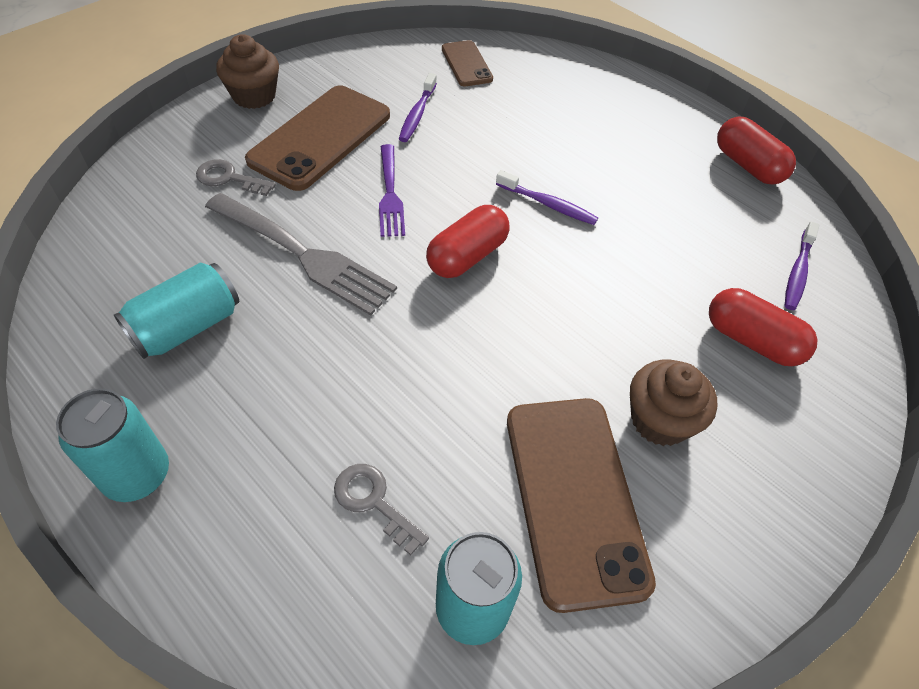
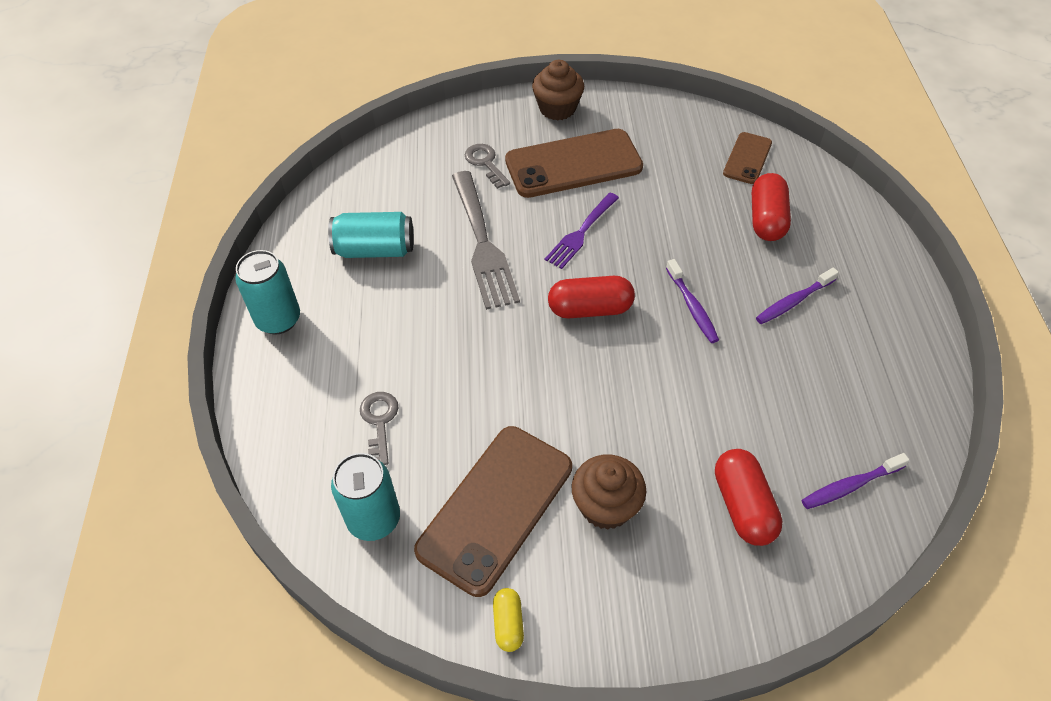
camera: 45 degrees right, 0 degrees up
(417, 114) = (663, 181): purple toothbrush -> purple toothbrush (793, 301)
(699, 599) = (508, 623): none -> yellow capsule
(747, 165) = (913, 376): red capsule -> red capsule (766, 219)

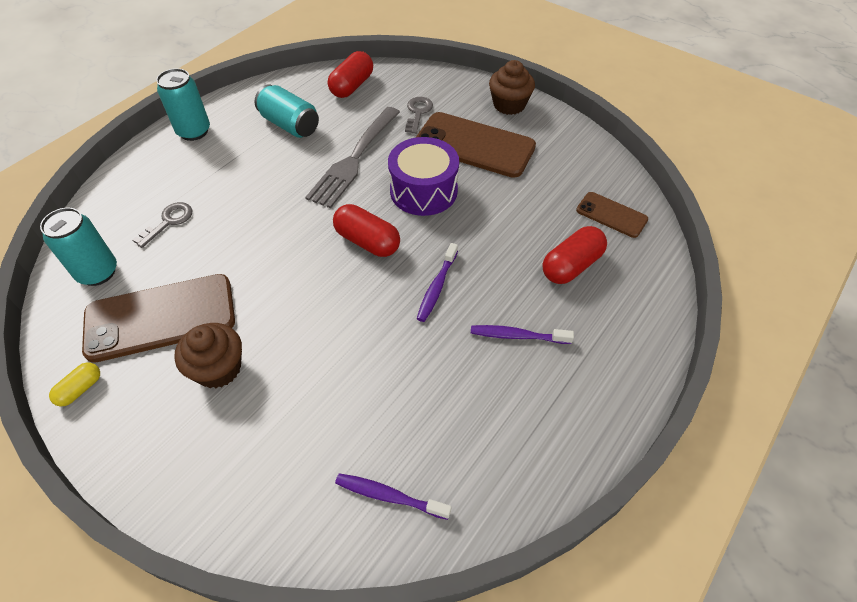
camera: 40 degrees right, 0 degrees up
(581, 232) = (423, 191): purple fork -> purple drum
(743, 506) = (298, 443): red capsule -> red capsule (352, 86)
(747, 158) = (611, 215): brown phone -> brown phone turned 60 degrees clockwise

